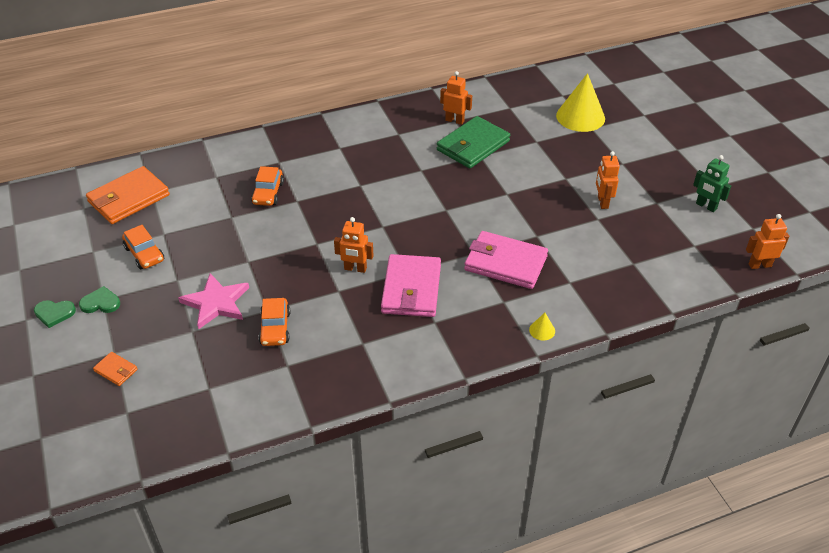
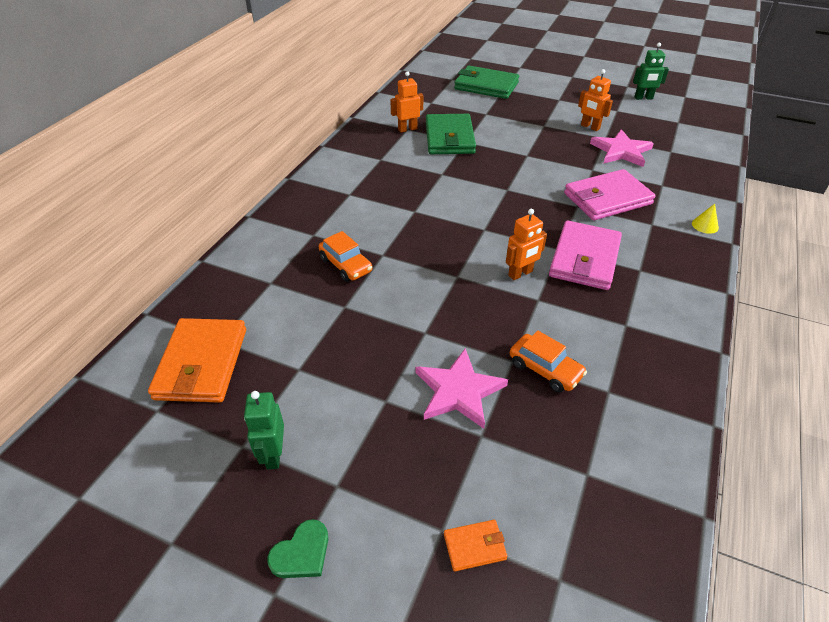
camera: 45 degrees left, 0 degrees up
(99, 265) = (273, 454): none -> green robot
(100, 303) = (340, 491): green heart -> none
(144, 254) = (309, 403): orange car -> none
(411, 289) = (584, 259): pink wallet -> pink wallet turned 60 degrees clockwise
(580, 117) = (486, 86): yellow cone -> green wallet
(589, 237) = (621, 151): none -> pink star
(759, 265) = (724, 113): orange robot -> none

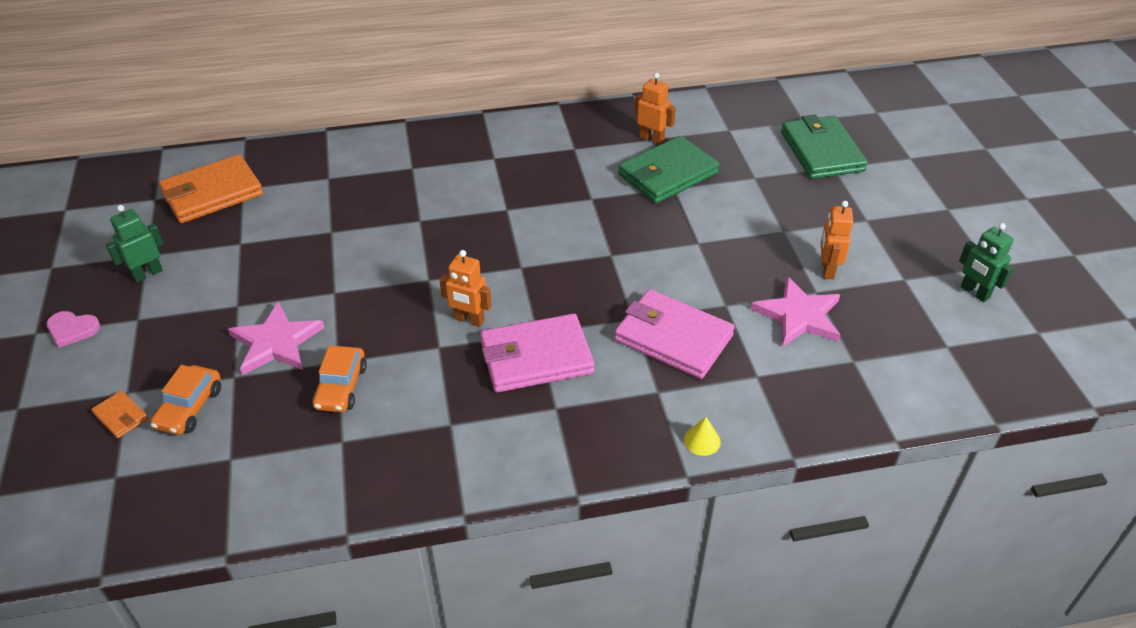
camera: 55 degrees right, 0 degrees up
(301, 553) = (72, 329): green heart -> pink heart
(346, 265) = (386, 206): orange car -> orange car (189, 408)

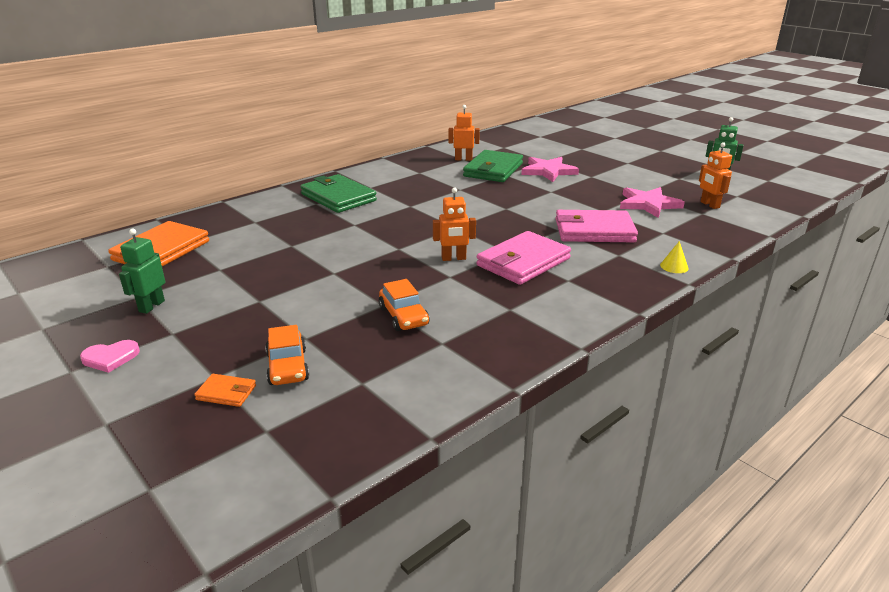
camera: 30 degrees left, 15 degrees down
(276, 342) = (319, 310): pink star -> pink star (548, 171)
(821, 151) = (567, 144): green wallet -> green wallet (338, 197)
(827, 270) = (636, 184): orange robot -> orange robot (709, 205)

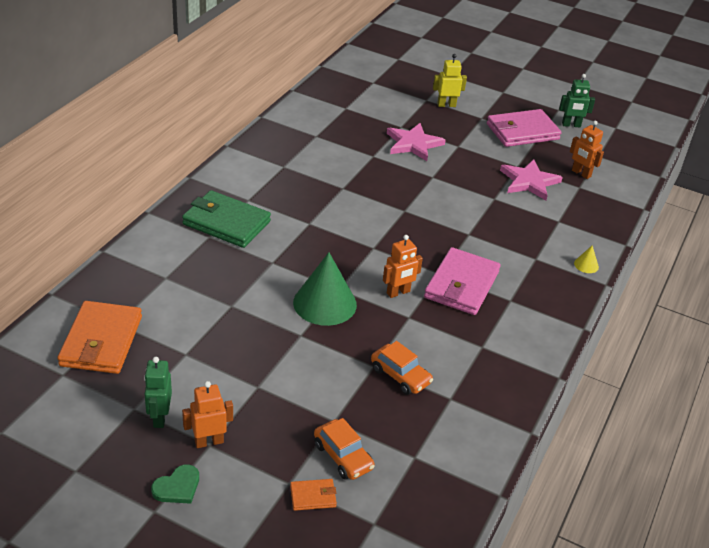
camera: 25 degrees left, 10 degrees up
(110, 358) = (177, 487): pink heart -> green heart
(376, 255) = (325, 303): none -> green cone
(463, 159) = (316, 136): orange robot -> orange robot (209, 441)
(493, 170) = (358, 150): green wallet -> none
(594, 231) = (500, 230): pink wallet -> pink wallet (522, 132)
(598, 153) = (446, 105): none -> yellow robot

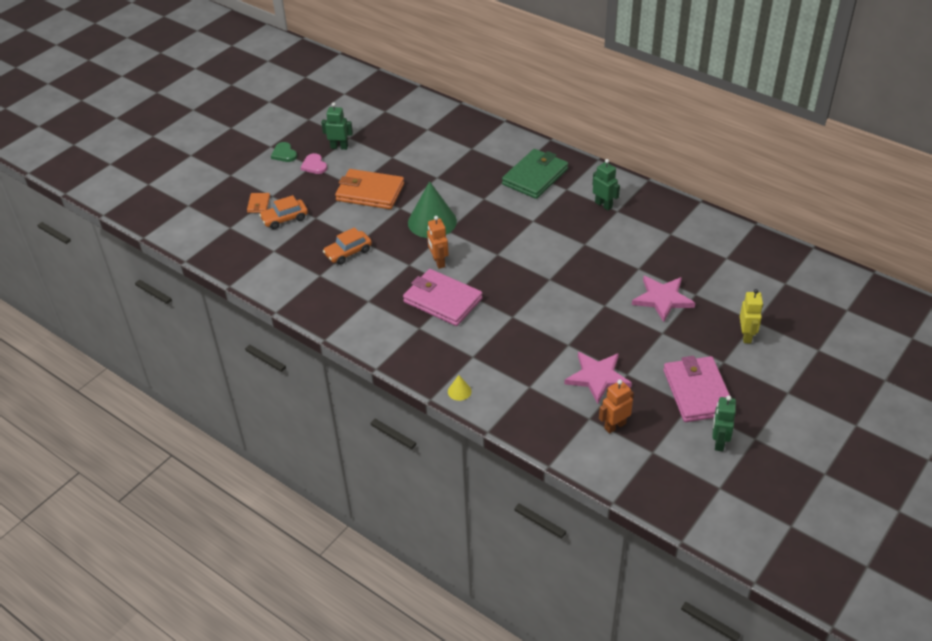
camera: 105 degrees right, 5 degrees up
(101, 341) = (411, 123): orange wallet -> orange wallet (370, 192)
(209, 441) = (314, 165): orange robot -> pink heart
(275, 174) = (603, 205): none -> green robot

